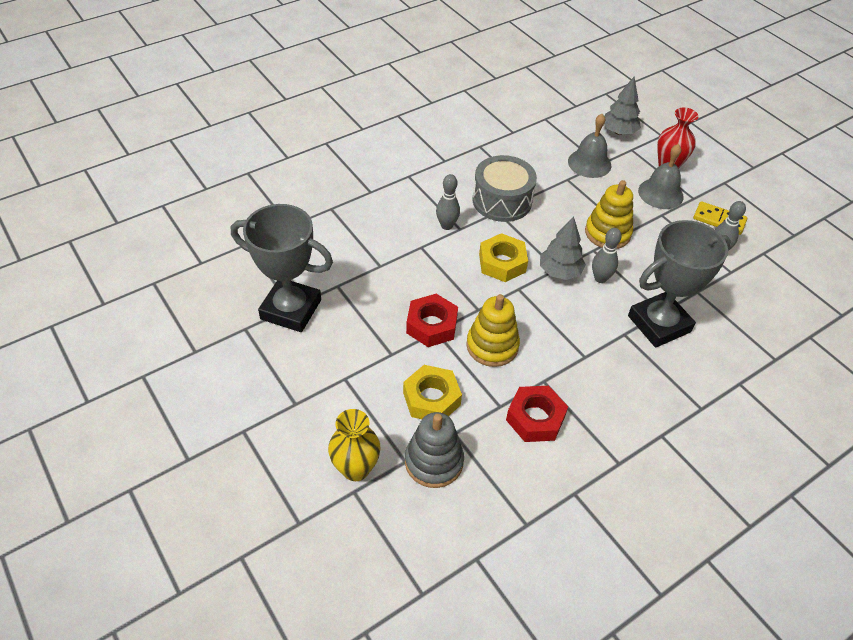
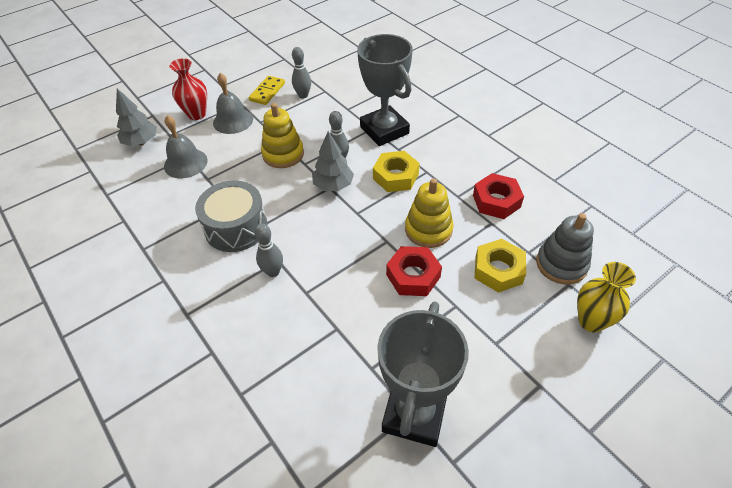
camera: 90 degrees left, 0 degrees up
(502, 263) = (325, 225): yellow nut -> yellow nut (396, 176)

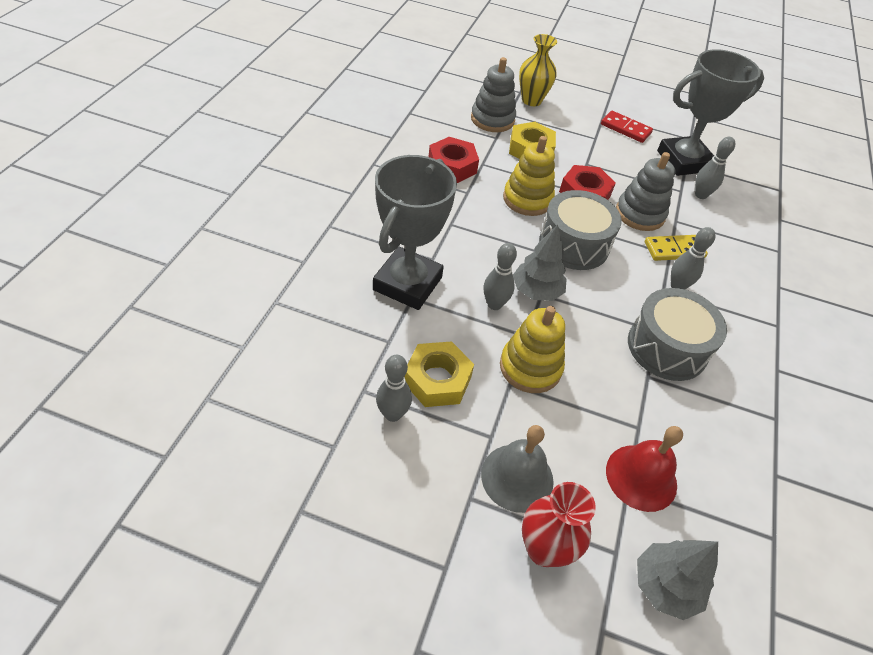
camera: 130 degrees left, 0 degrees up
(185, 163) = (641, 477): grey bell -> red bell
(267, 92) = (416, 474): yellow domino -> yellow domino (674, 250)
(354, 383) = (700, 195): none -> grey bowling pin
(360, 231) = (574, 244): none -> grey drum
(363, 303) = (640, 214): none -> grey stacking toy
(396, 176) = (478, 245): yellow nut -> yellow nut (437, 380)
(502, 391) = (625, 129): none -> red domino

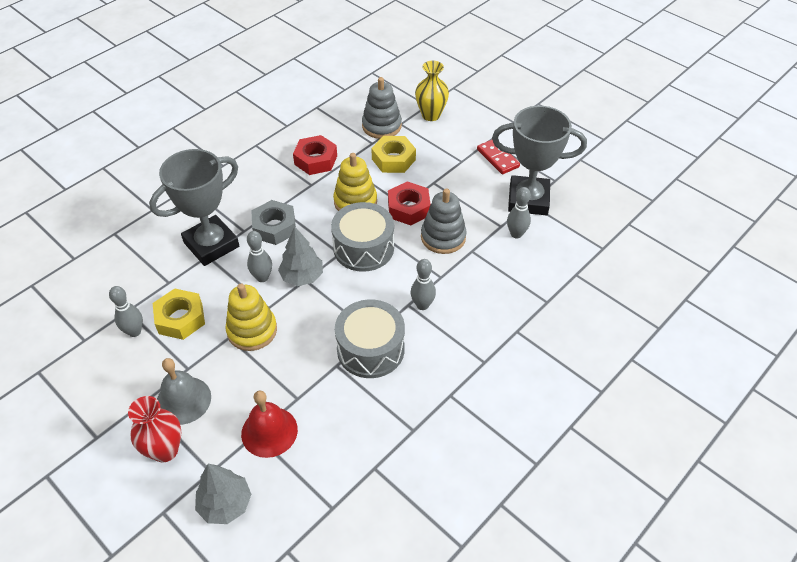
camera: 30 degrees right, 0 degrees up
(464, 246) = (274, 227): none -> grey nut
(674, 250) = (447, 275): yellow domino -> none

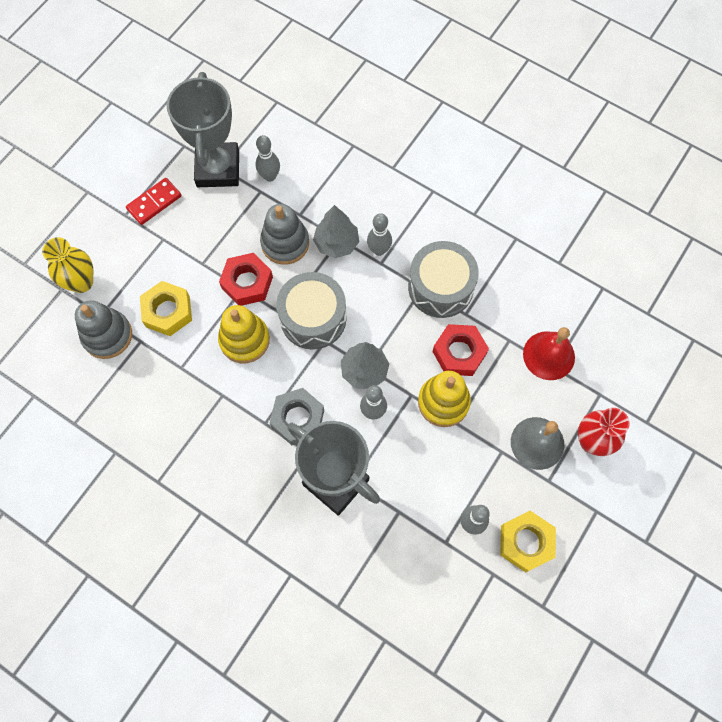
camera: 100 degrees left, 20 degrees up
(180, 318) = (444, 480): yellow nut -> yellow nut (525, 542)
(225, 504) = (624, 372): grey tree -> grey tree (336, 243)
(315, 160) = (178, 400): red nut -> red nut (459, 353)

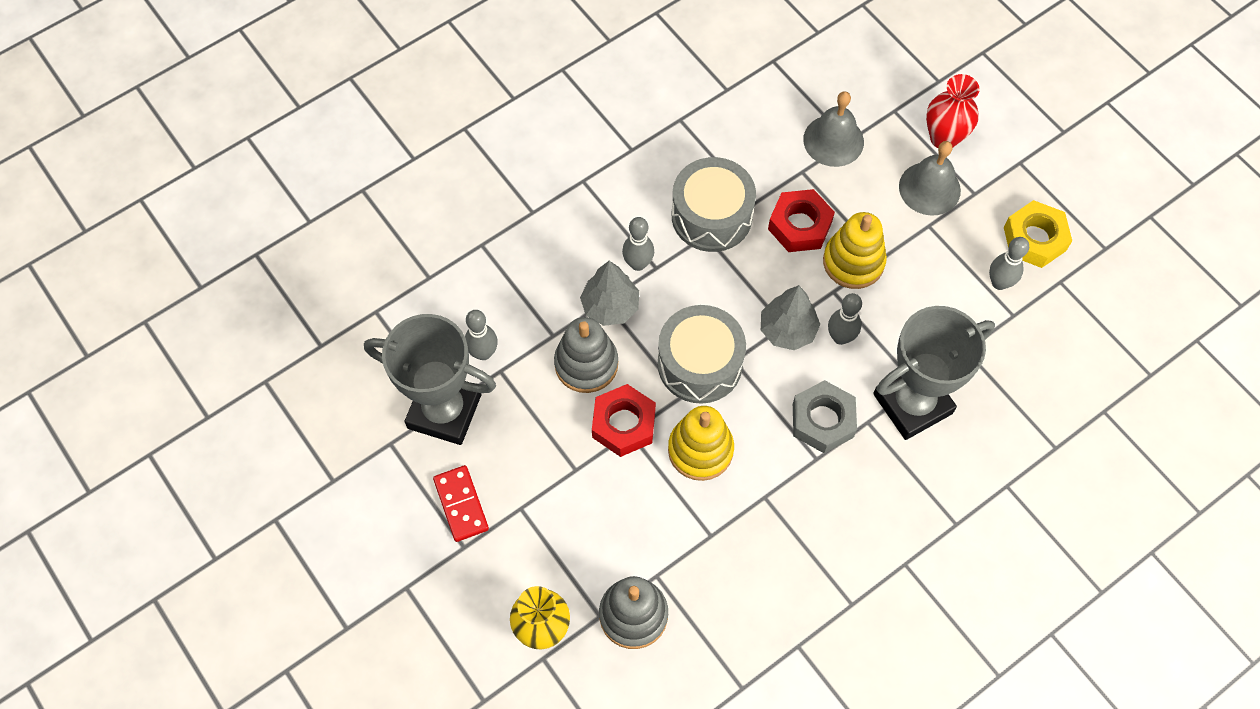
camera: 70 degrees left, 5 degrees down
(168, 311) = (627, 530): yellow nut -> none
(549, 355) = (833, 140): red bell -> grey bell

